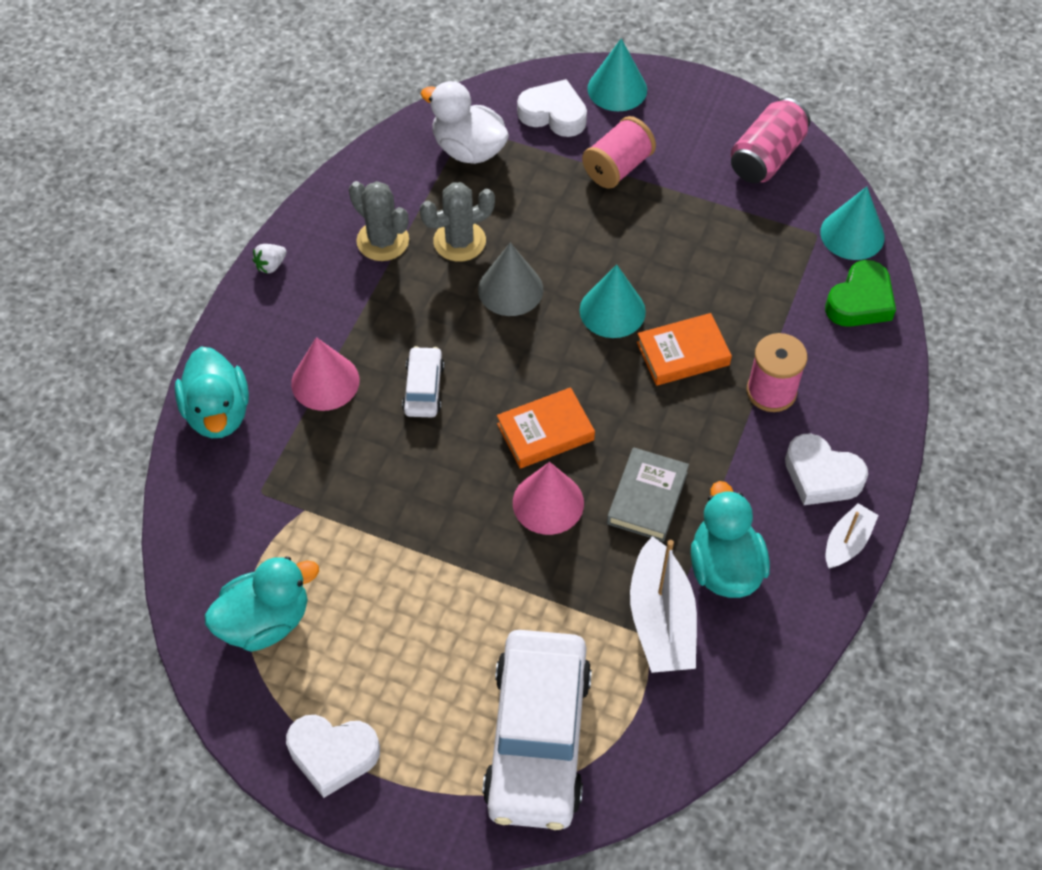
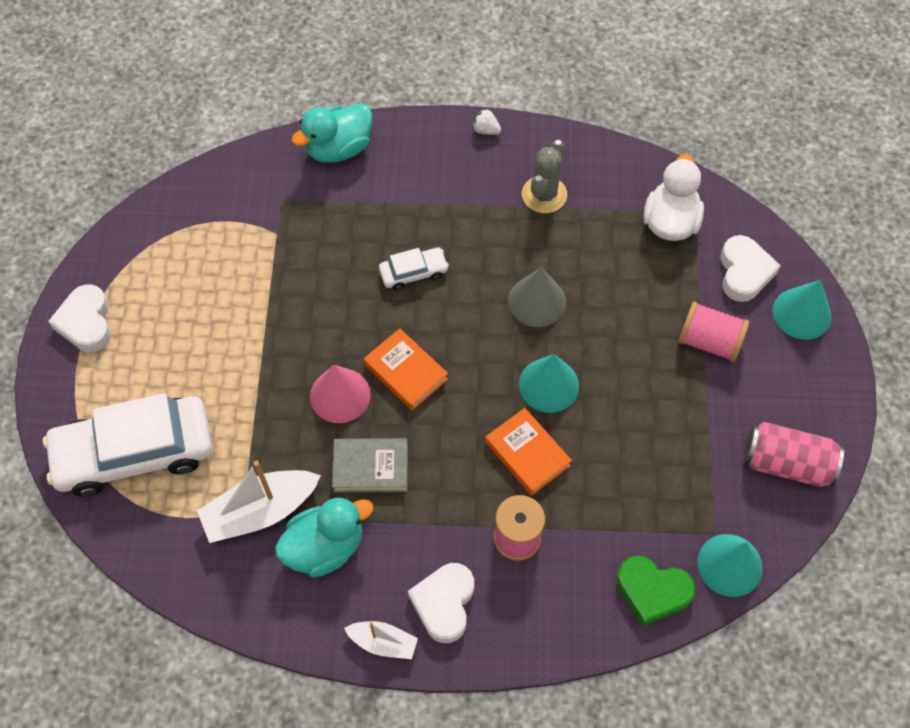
camera: 70 degrees right, 5 degrees up
(265, 621) = (177, 243): turquoise duck -> none
(325, 381) = (393, 205): pink cone -> none
(459, 241) = (569, 248): grey cactus -> none

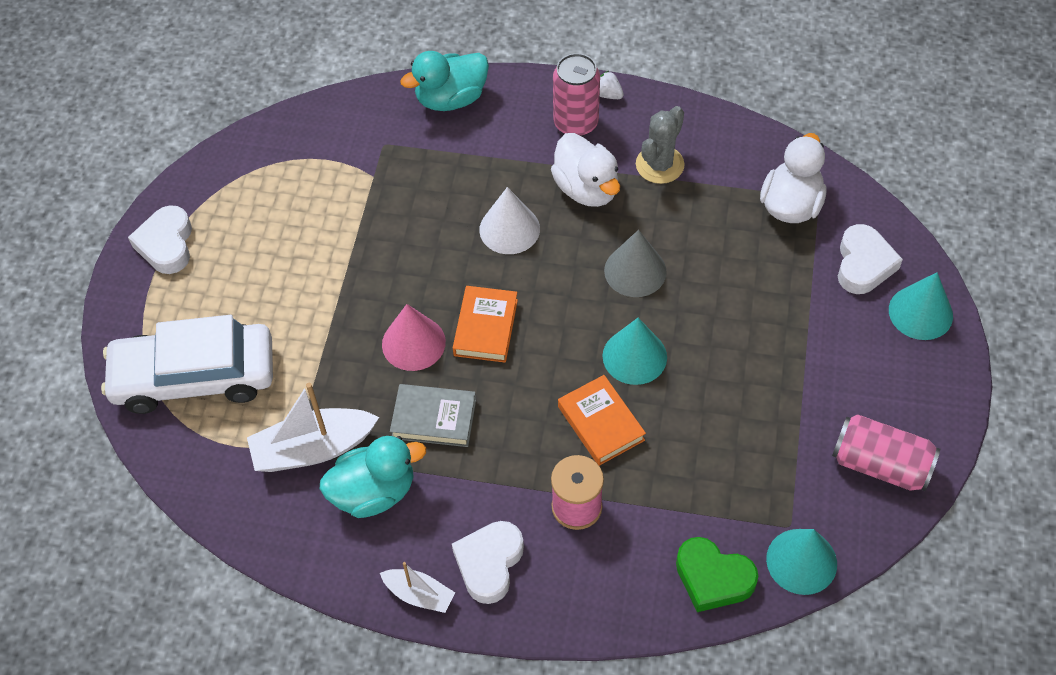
camera: 10 degrees right, 5 degrees down
(406, 372) = (485, 327): orange book -> orange book turned 45 degrees clockwise
(413, 272) = (509, 229): white car -> white cone
(460, 161) = (576, 123): none -> pink can
(480, 225) = (586, 189): none -> white duck
(709, 341) = (814, 331): pink spool -> none

